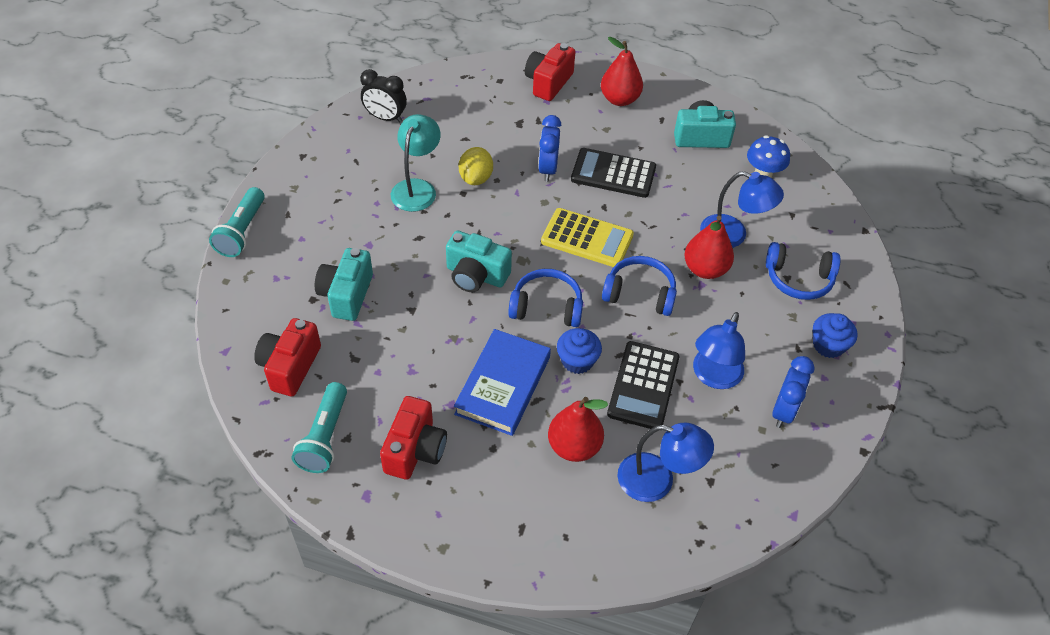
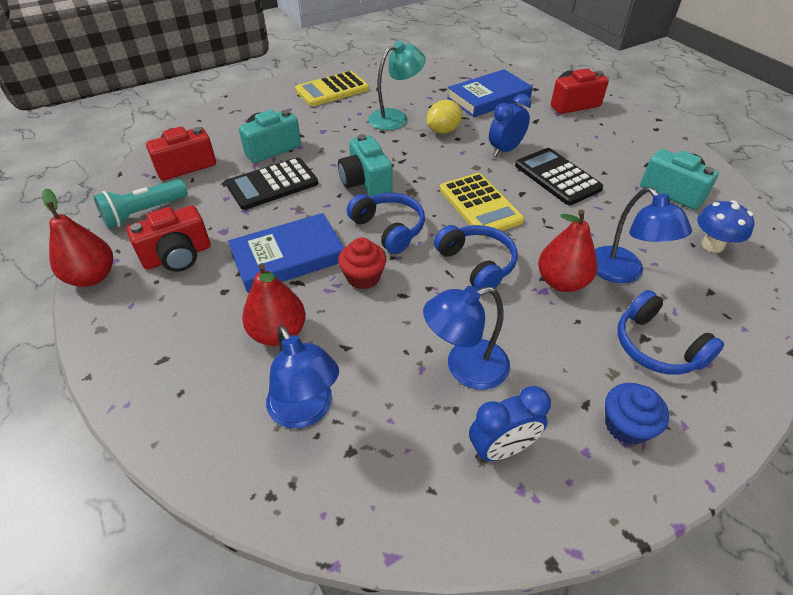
camera: 45 degrees right, 5 degrees down
(242, 231) = (264, 90): turquoise flashlight -> none
(314, 189) = (332, 90): none -> yellow calculator
(385, 118) = (427, 76): black clock -> none
(472, 115) = (489, 98): none -> blue book
(577, 361) = (363, 277): blue cupcake -> red cupcake
(619, 99) = (623, 136): red pear -> red pear (92, 277)
(643, 386) = (392, 330): black calculator -> black calculator (272, 184)

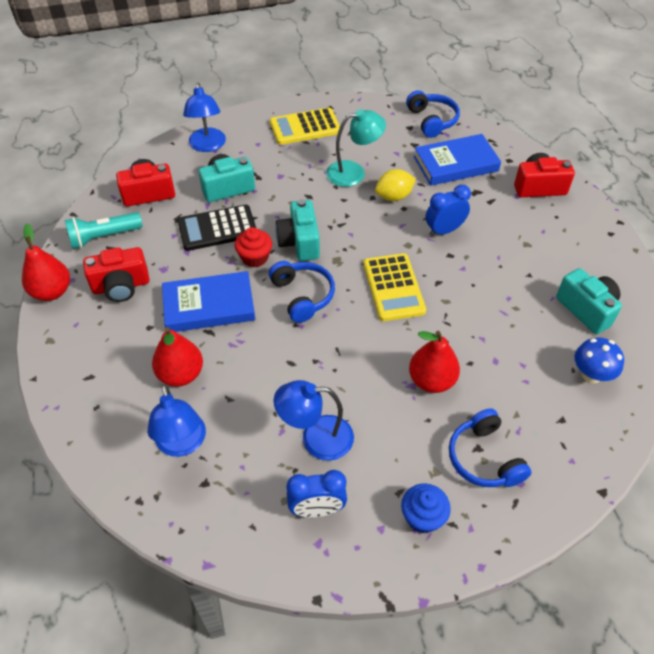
camera: 15 degrees right, 5 degrees up
(363, 277) = (264, 338): red cupcake -> red cupcake (255, 257)
(476, 264) = (365, 347): blue headphones -> blue headphones (432, 120)
(557, 177) = (480, 271): black calculator -> none
(622, 273) = (491, 384): blue lamp -> blue lamp (207, 146)

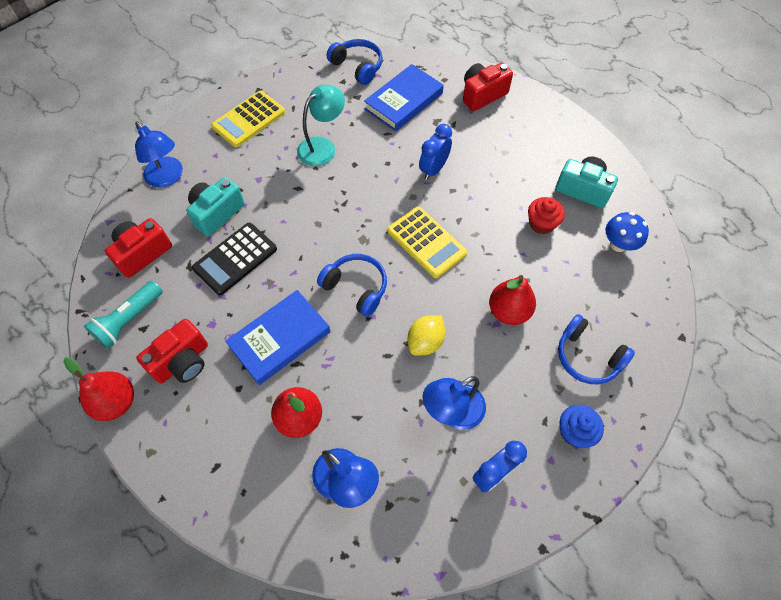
camera: 30 degrees left, 10 degrees up
(255, 257) = (289, 271): red cupcake -> red cupcake (541, 223)
(299, 242) = (319, 237): turquoise camera -> none
(394, 196) = (372, 155): yellow lemon -> yellow lemon (425, 342)

